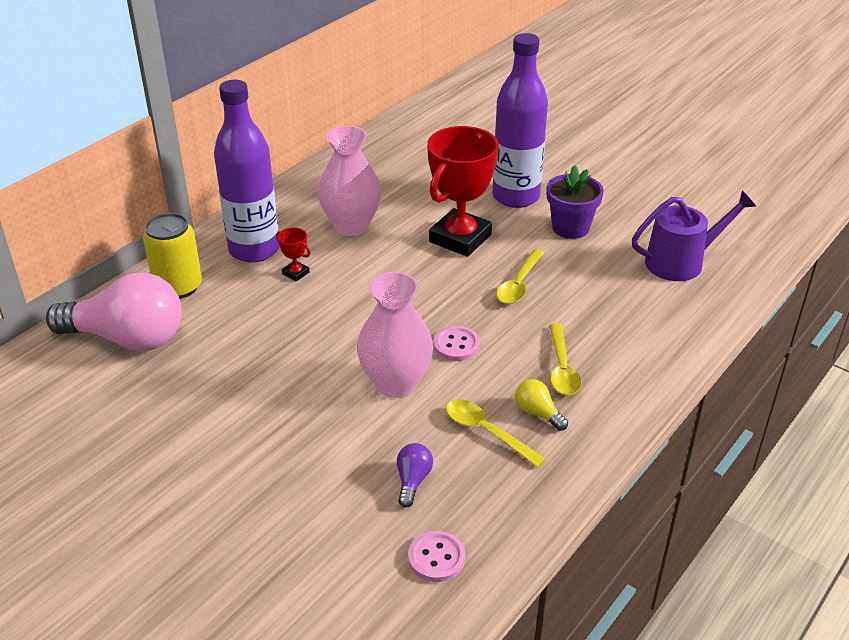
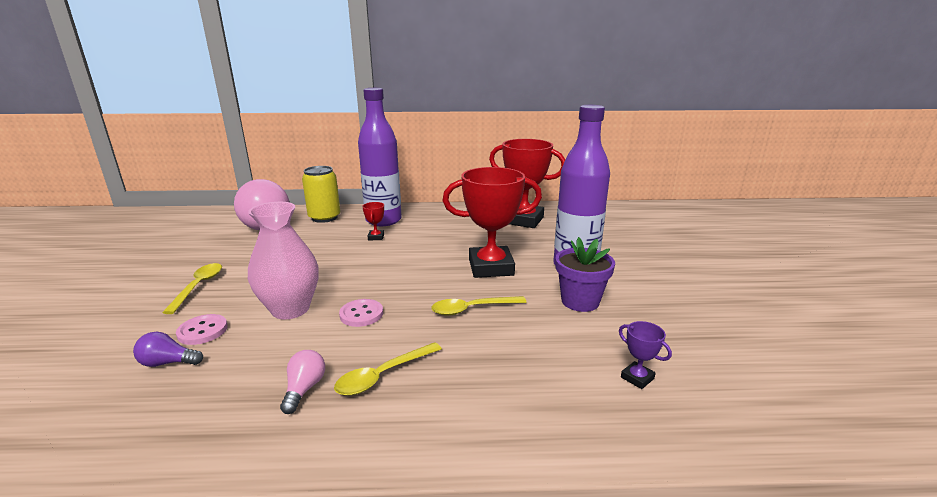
camera: 50 degrees right, 15 degrees down
(351, 225) = (447, 233): pink vase -> none
(387, 167) = (523, 220): none -> red trophy
(413, 481) = (168, 363): purple light bulb -> purple light bulb turned 150 degrees counterclockwise
(436, 558) = (58, 417): pink button -> pink button (202, 331)
(486, 432) = (257, 372): yellow spoon -> yellow spoon (199, 286)
(538, 413) = (304, 389): yellow light bulb -> pink light bulb
(681, 262) = (637, 378): purple watering can -> purple trophy

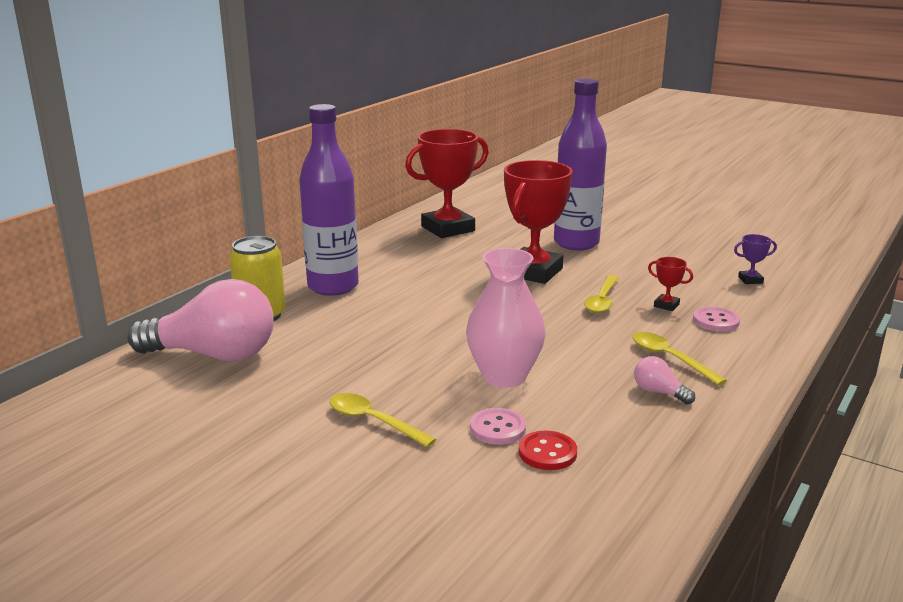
camera: 55 degrees left, 0 degrees up
(168, 363) = (547, 452): purple light bulb -> red button
(361, 314) = (556, 346): pink button -> pink button (716, 321)
(376, 237) = (379, 301): red trophy -> red trophy (666, 305)
(382, 376) = (669, 358): yellow spoon -> yellow spoon turned 150 degrees clockwise
(580, 301) = (636, 261): purple flower pot -> none

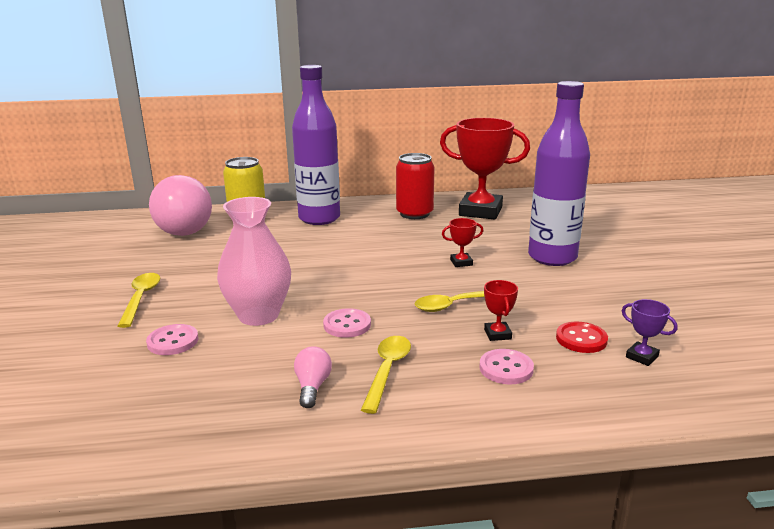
camera: 50 degrees right, 0 degrees up
(403, 250) = (414, 214): none -> red can
(533, 272) = (461, 262): red trophy -> red trophy, size x0.41
(547, 452) = (153, 373): red button -> red button (581, 339)
(576, 348) = (347, 325): none -> pink button

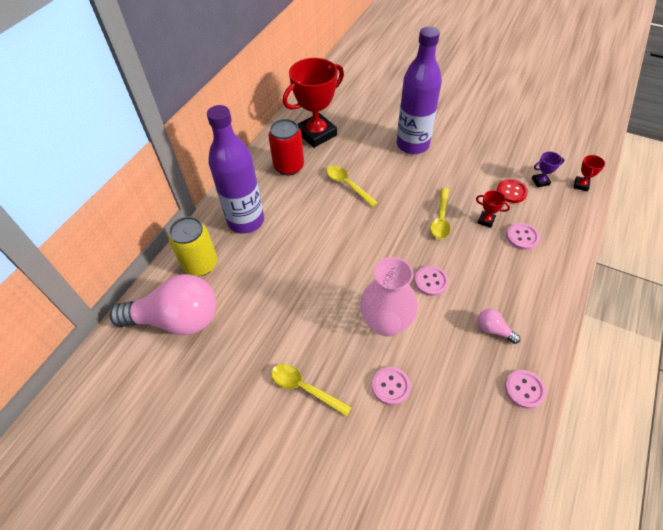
camera: 55 degrees left, 30 degrees up
(231, 436) = (524, 389): none -> pink button
(387, 370) = (495, 287): yellow spoon -> yellow spoon (347, 185)
(461, 262) = (387, 186): red trophy -> red trophy (581, 185)

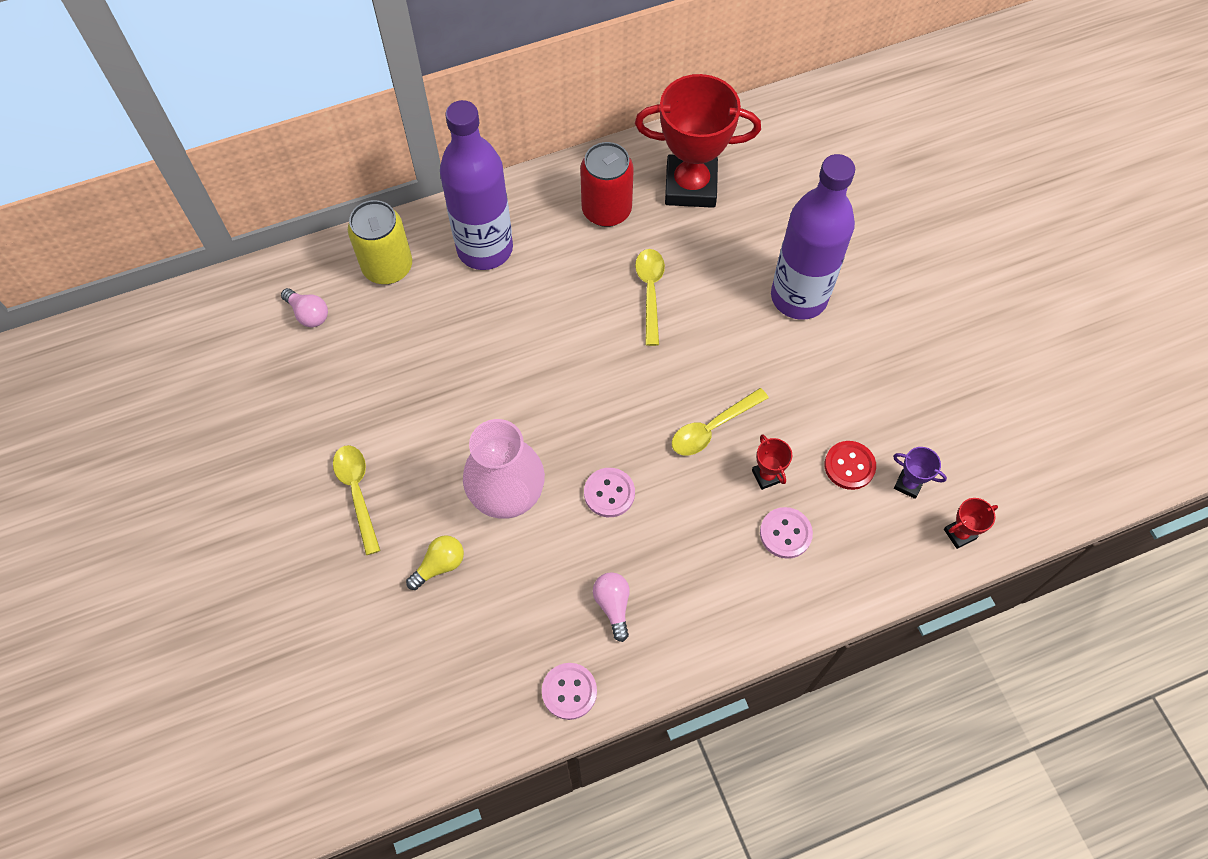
camera: 40 degrees right, 10 degrees up
(177, 319) = (308, 314): pink light bulb -> pink light bulb, size x0.41
(390, 386) = (439, 565): pink button -> yellow light bulb

